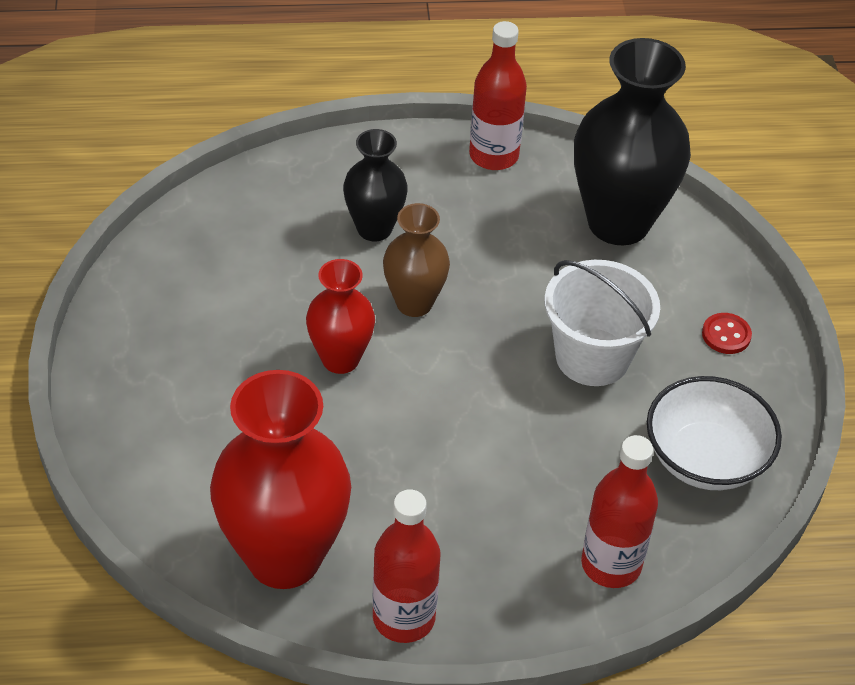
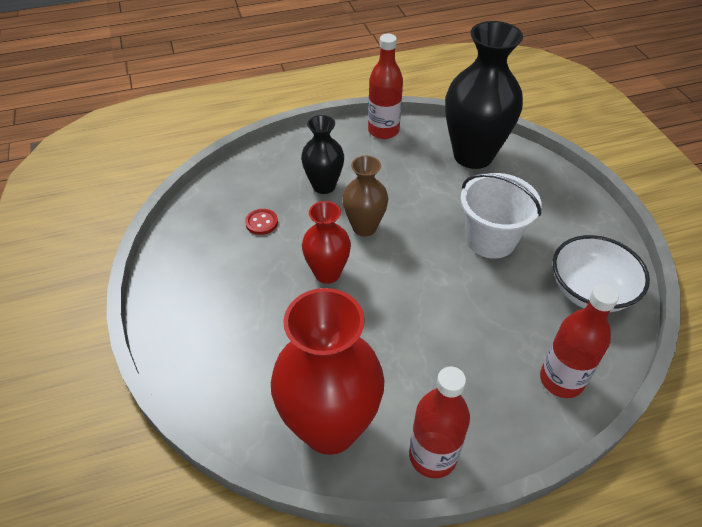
camera: 10 degrees left, 0 degrees up
(726, 335) = (566, 210): red button -> red button (261, 223)

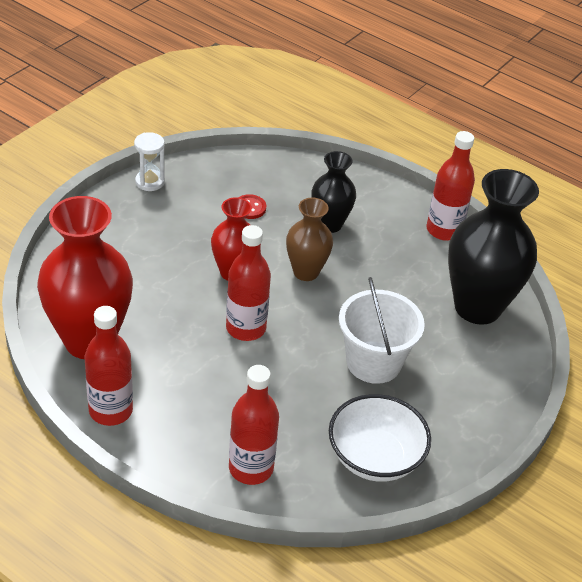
camera: 50 degrees right, 5 degrees down
(164, 272) = (150, 182): none -> white hourglass
(399, 299) = (246, 328): none -> red bottle

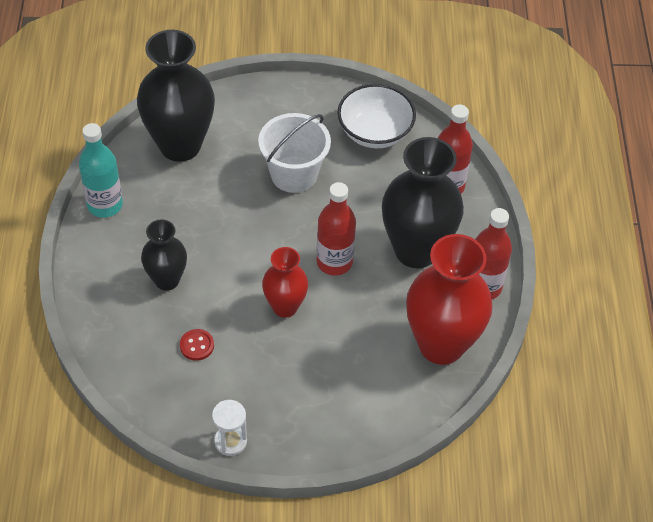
camera: 125 degrees left, 10 degrees up
(200, 390) = (416, 250): none -> black vase
(306, 272) = (239, 262): brown vase -> none
(444, 230) = (105, 205): red bottle -> turquoise bottle

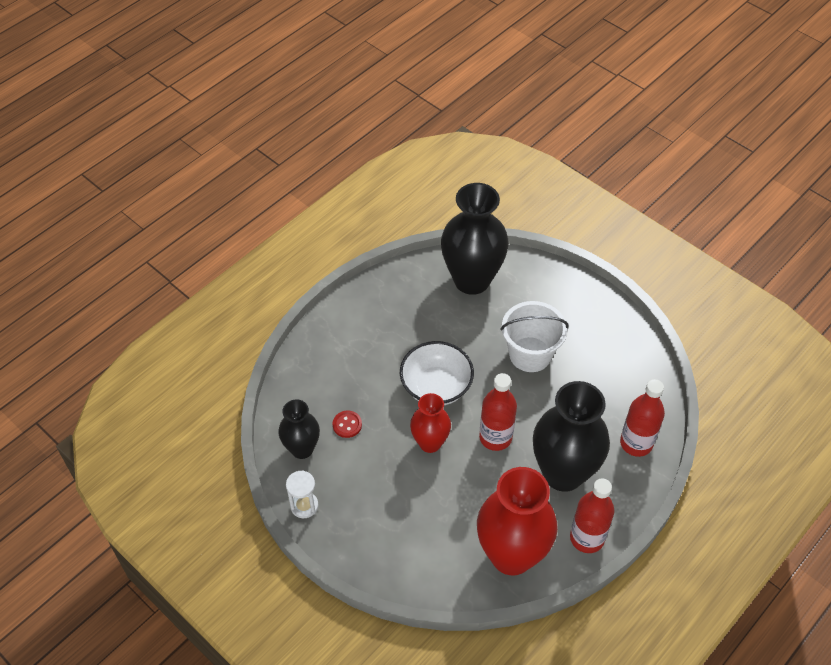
camera: 45 degrees right, 0 degrees up
(105, 205) = (383, 287): turquoise bottle -> none
(167, 280) = (372, 366): black vase -> black vase (302, 449)
(375, 132) = (620, 365): white bowl -> white bowl (436, 386)

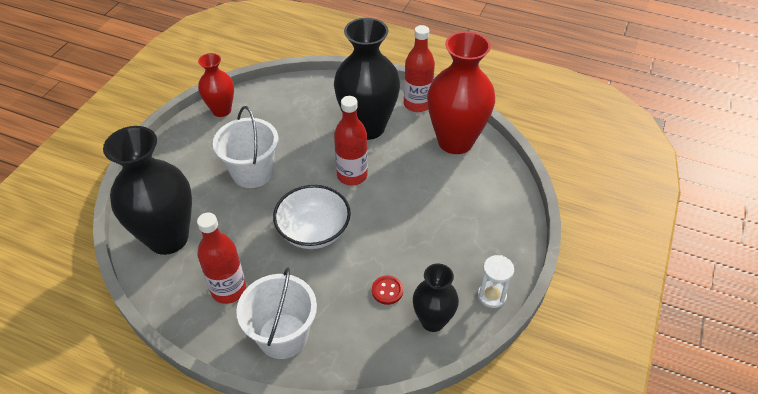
camera: 110 degrees left, 5 degrees down
(338, 340) = (283, 336): none -> white bucket
(430, 443) = (378, 219): red vase -> red vase (221, 110)
(636, 443) = (320, 93): red bottle -> red bottle (229, 290)

